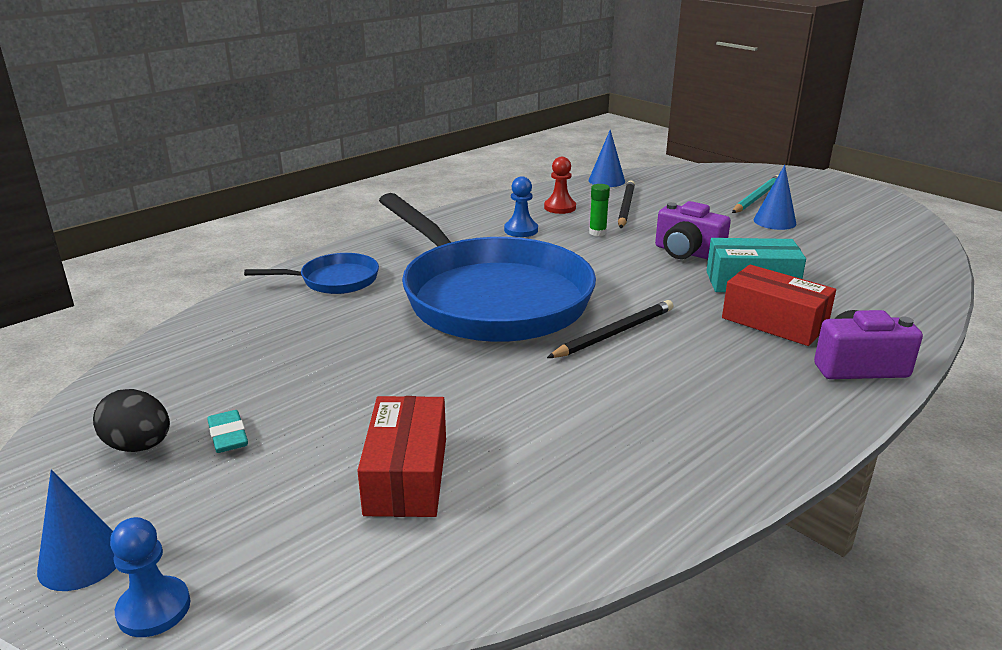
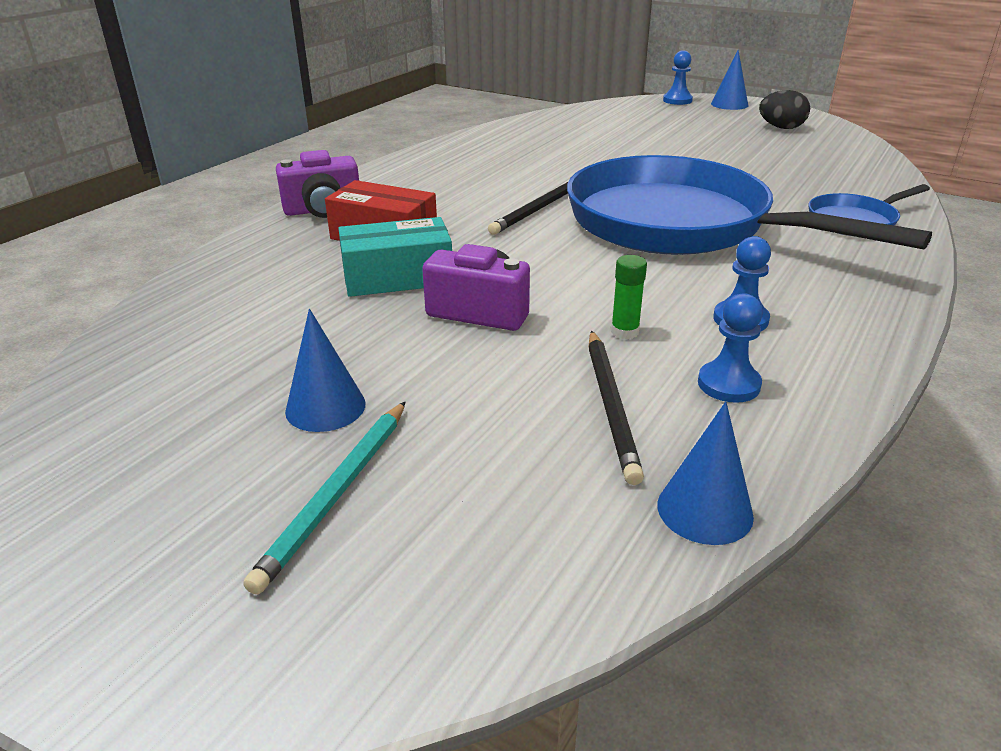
camera: 165 degrees right, 5 degrees up
(228, 436) = (741, 135): turquoise eraser -> none
(406, 475) = (620, 134): red box -> none
(560, 207) = (728, 384): red pawn -> blue pawn

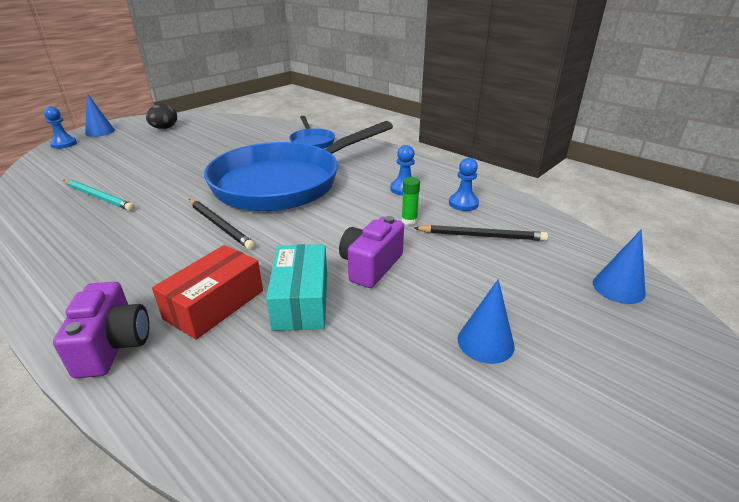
camera: 80 degrees left, 0 degrees up
(337, 494) = (575, 337): turquoise pencil -> turquoise pencil (99, 197)
(704, 510) = (557, 227): blue cone -> blue cone (618, 288)

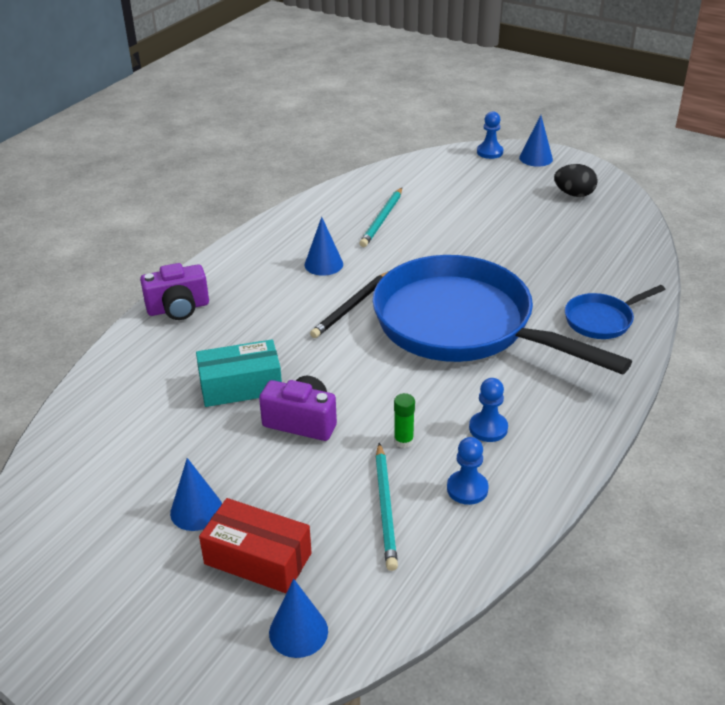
camera: 80 degrees right, 5 degrees up
(136, 233) = (323, 264): none -> blue cone
(214, 304) = (229, 340): red box -> red box (258, 558)
(482, 236) = (386, 508): black pencil -> turquoise pencil

